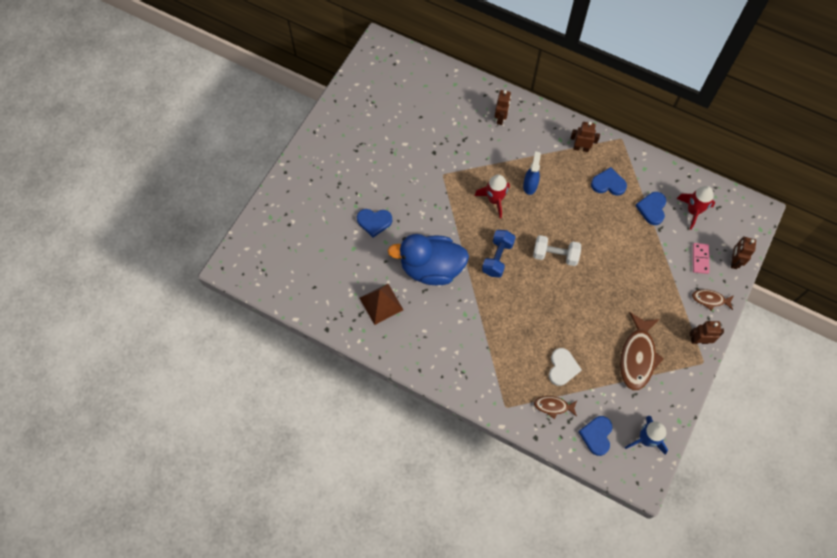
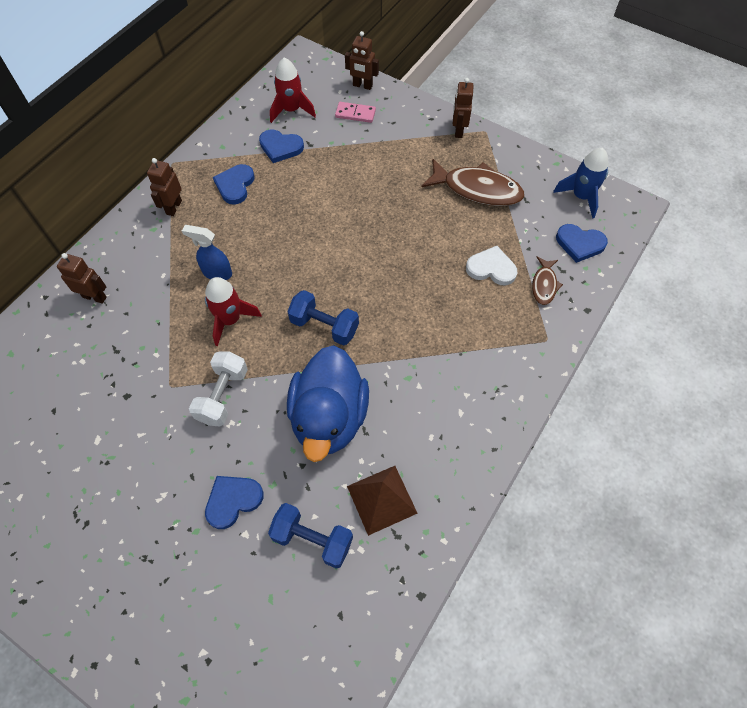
camera: 85 degrees left, 5 degrees down
(355, 268) = (312, 539): none -> blue dumbbell
(374, 222) = (233, 500): blue heart -> blue heart turned 135 degrees counterclockwise
(555, 255) = (330, 256): white dumbbell -> white dumbbell (223, 395)
(710, 300) = (408, 113): brown fish -> none

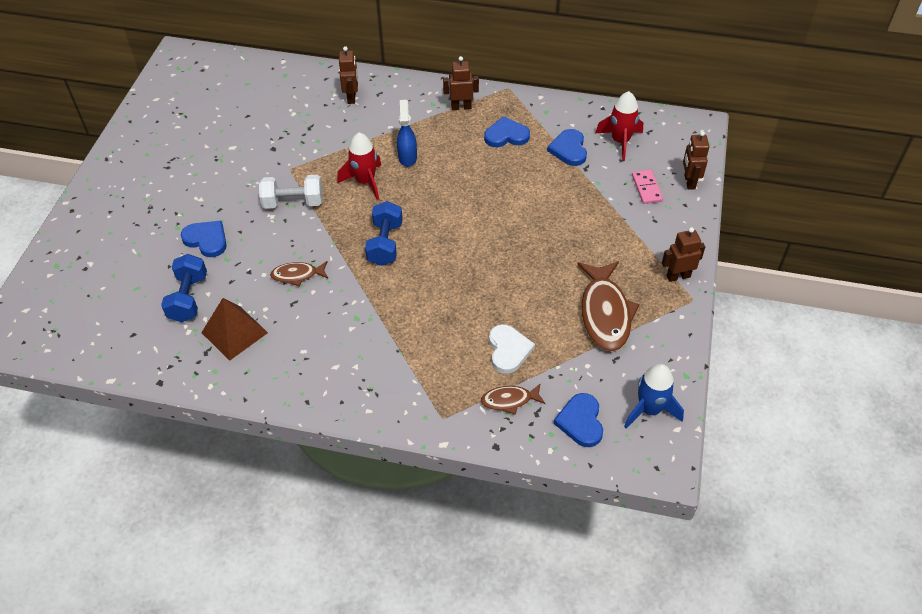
camera: 70 degrees right, 10 degrees down
(329, 417) = (297, 275): blue duck -> brown fish

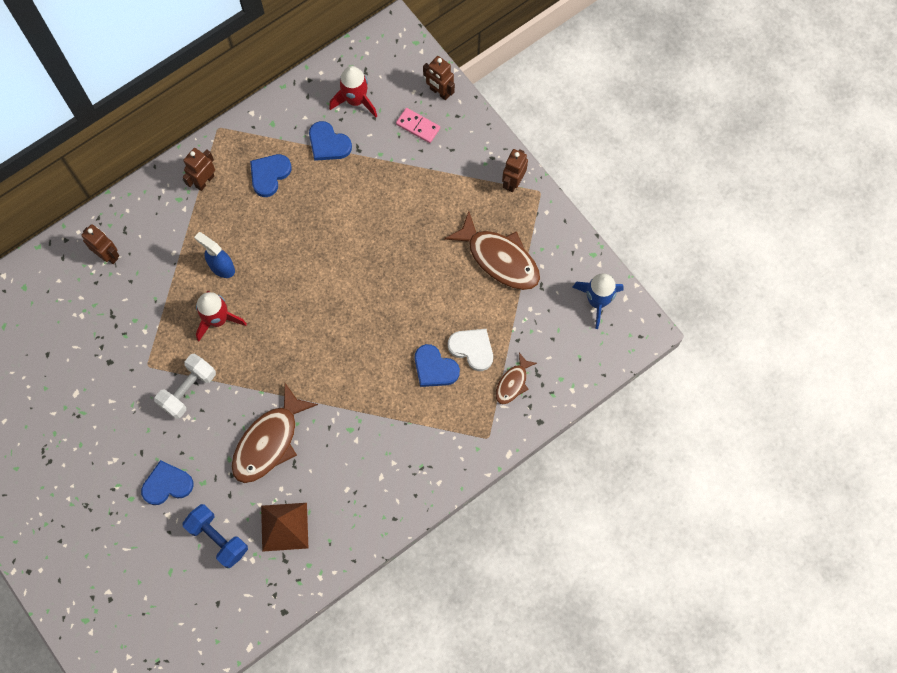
camera: 50 degrees left, 20 degrees up
(297, 275) = (269, 441): brown fish -> brown fish, size x1.89
(385, 244) = (297, 354): blue dumbbell -> none
(580, 421) = (568, 352): blue heart -> blue heart (434, 368)

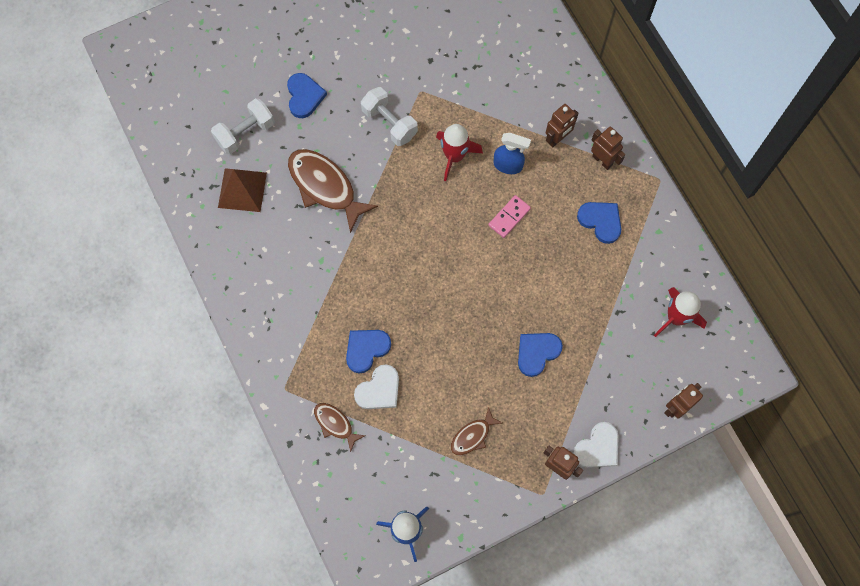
camera: 100 degrees right, 0 degrees up
(108, 255) = (537, 68): brown robot -> brown robot (557, 139)
(218, 538) = (245, 133): blue dumbbell -> white dumbbell
(221, 267) = (508, 165): blue spray bottle -> blue spray bottle turned 60 degrees clockwise
(328, 144) = (628, 283): blue heart -> blue heart (537, 353)
(418, 126) = (637, 377): pink domino -> pink domino (509, 217)
(489, 152) = (597, 448): none -> white heart
(499, 258) = (472, 436): brown fish -> brown fish, size x0.53

